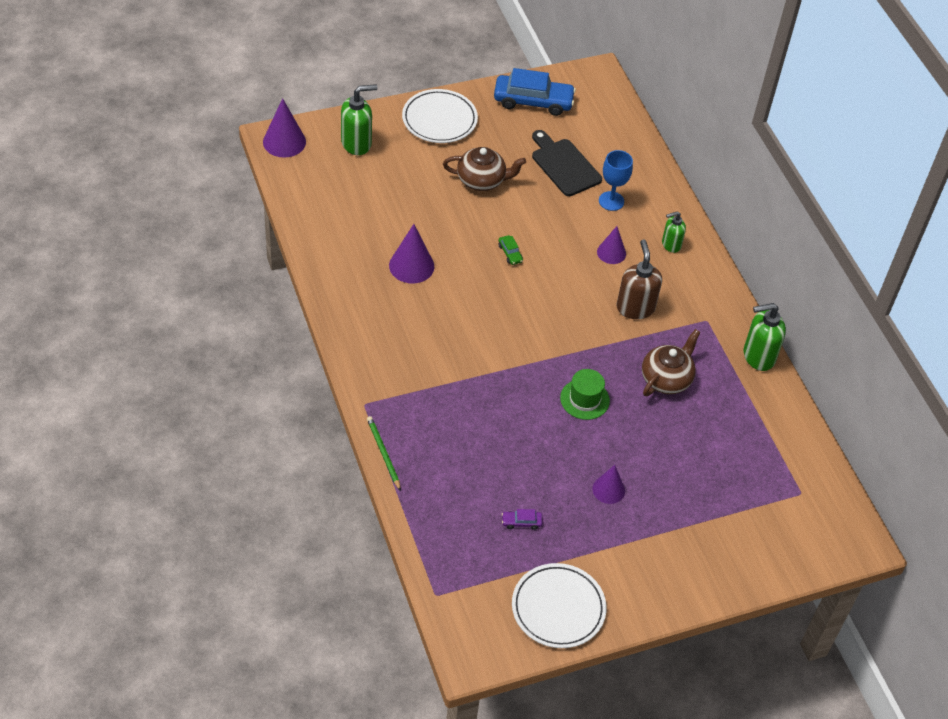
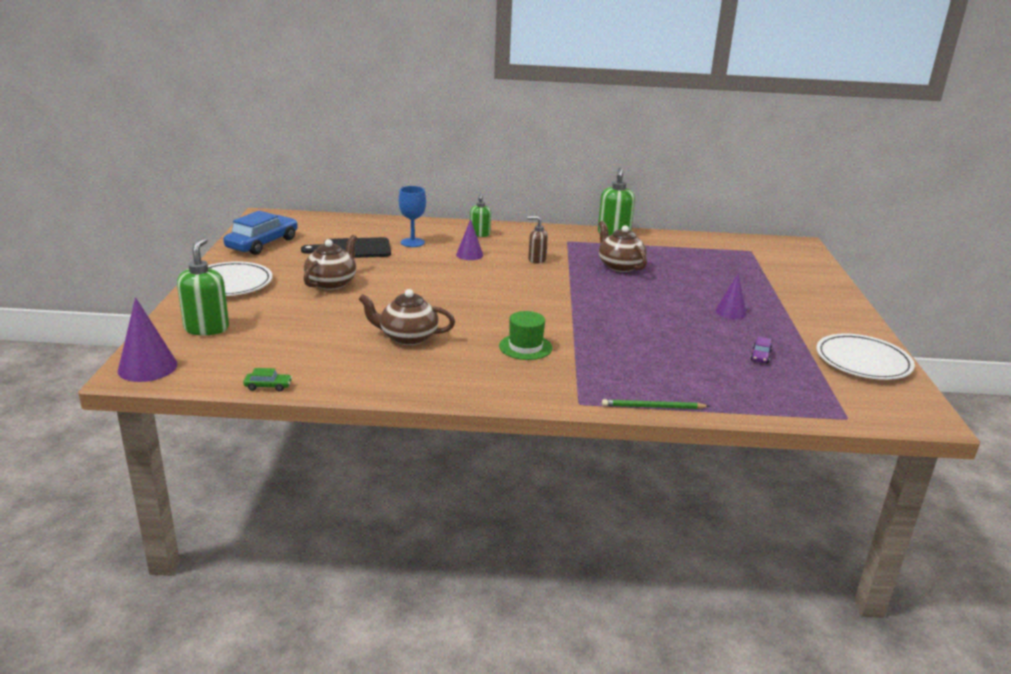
camera: 65 degrees left, 25 degrees down
(411, 266) = (407, 337): purple cone -> brown teapot
(510, 253) = (434, 291): green car -> green car (268, 386)
(584, 399) = (626, 299): green hat -> green hat (525, 347)
(635, 307) = (536, 260): brown soap dispenser -> brown soap dispenser, size x0.62

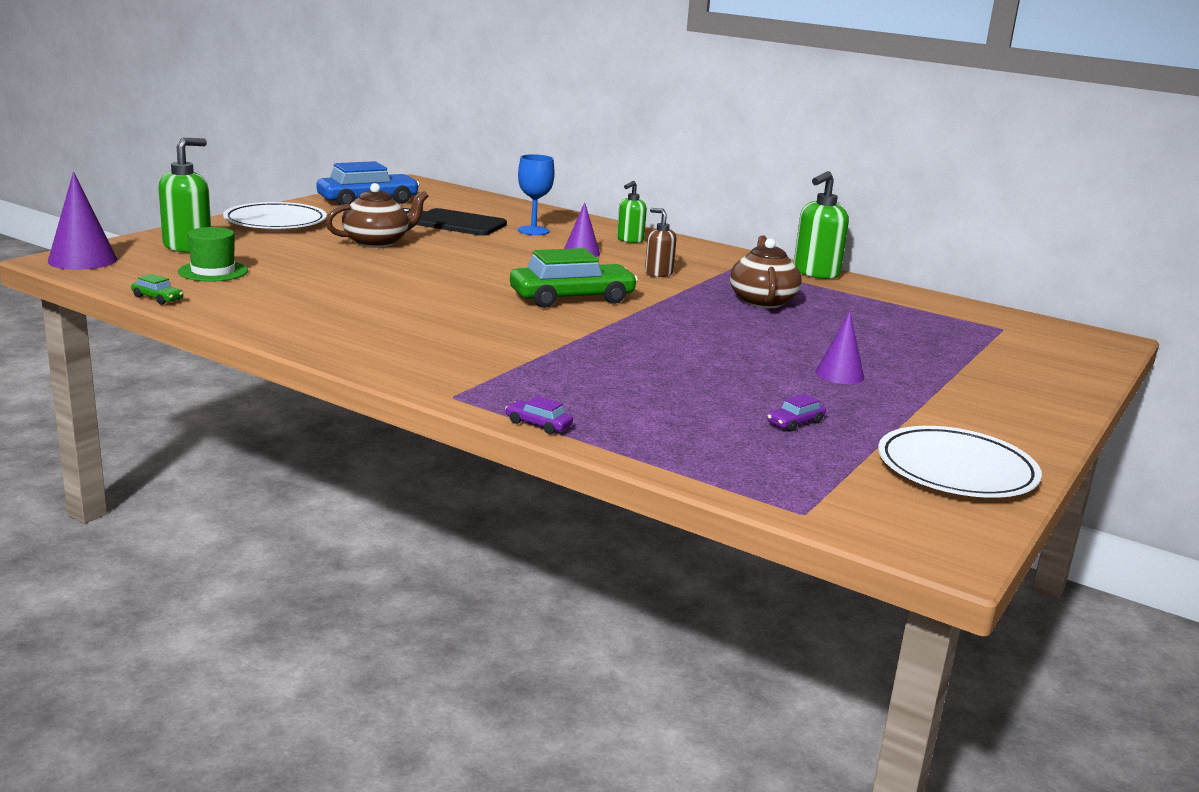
camera: 30 degrees right, 5 degrees down
(407, 337) = (369, 298): brown teapot -> none
(522, 297) = (572, 298): none -> green car
(525, 347) = (487, 337): green hat -> green hat (213, 271)
(652, 407) = (538, 424): green pencil -> purple car

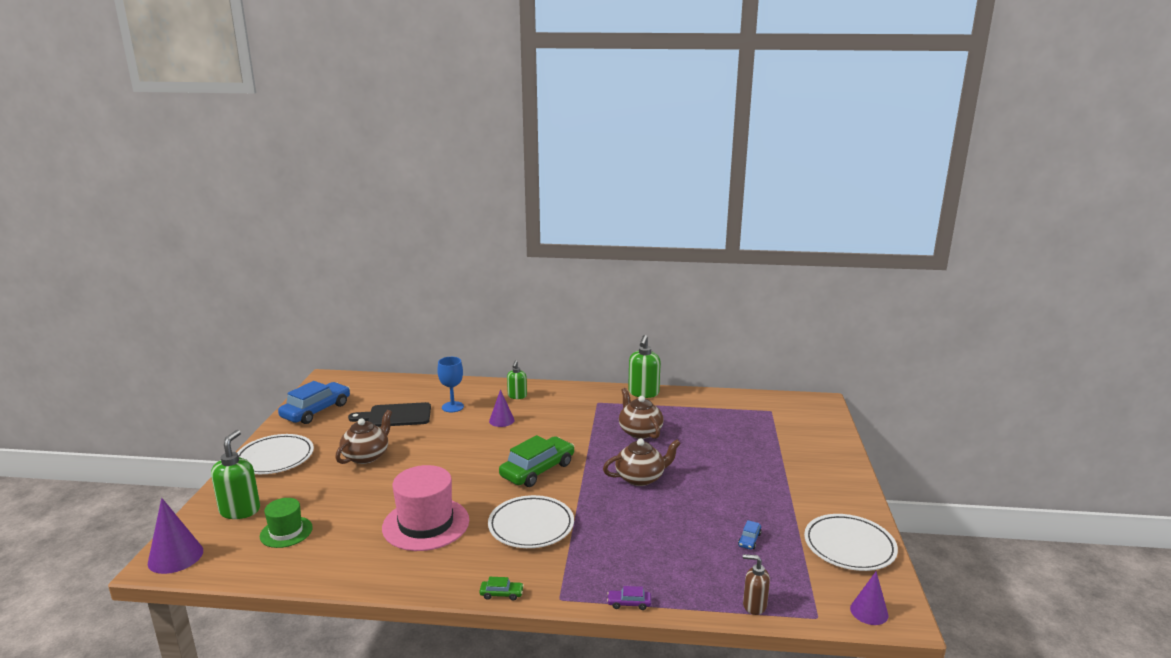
camera: 25 degrees left, 0 degrees up
(157, 298) = (277, 578): green car -> green car (501, 594)
(373, 303) = (426, 524): none -> pink hat
(499, 335) = (531, 526): none -> white plate
(658, 273) = (563, 425): brown soap dispenser -> brown soap dispenser (754, 605)
(707, 336) = (640, 478): none -> brown teapot
(795, 423) = (749, 540): purple car -> blue car
(839, 374) = (733, 486): purple cone -> purple cone (869, 611)

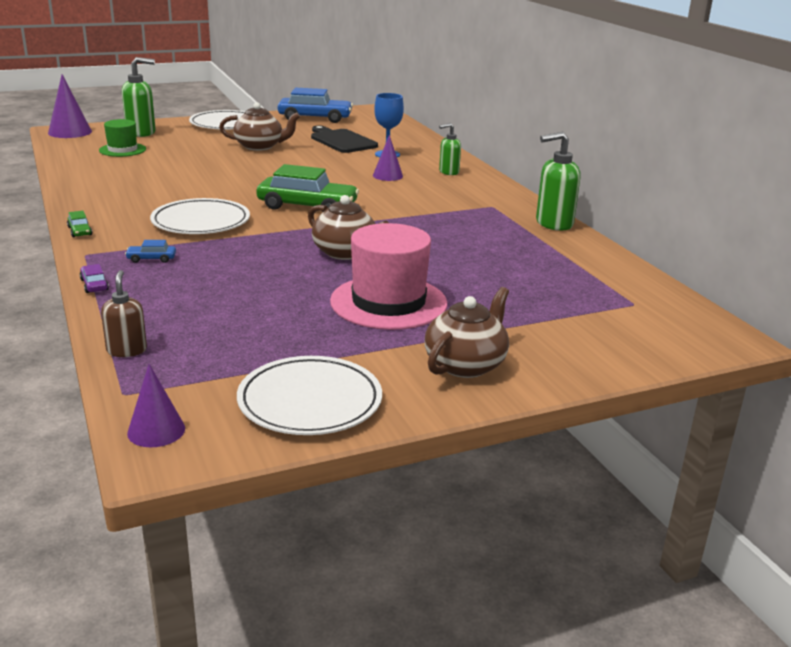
camera: 60 degrees right, 5 degrees up
(426, 524) = (170, 185): pink hat -> pink hat (388, 302)
(639, 432) = (452, 236): brown teapot -> brown teapot (465, 364)
(749, 540) = (266, 330): blue car -> blue car (151, 259)

